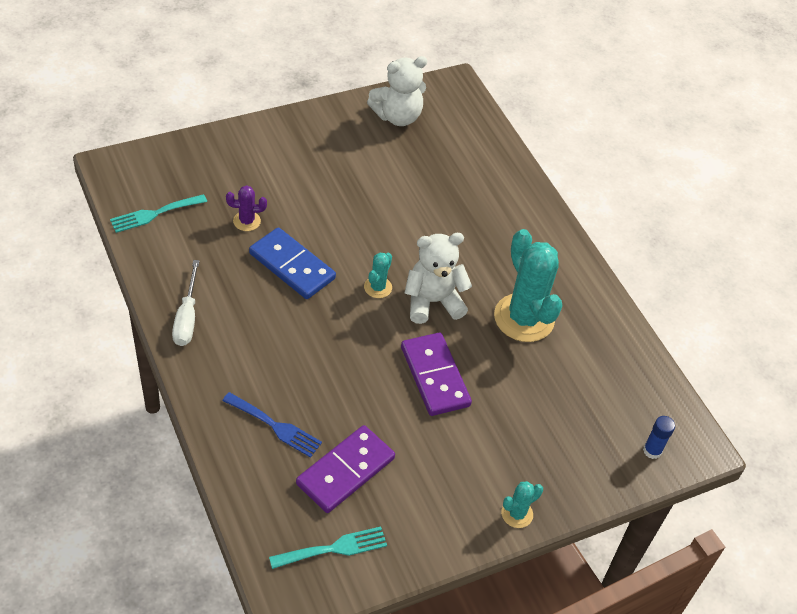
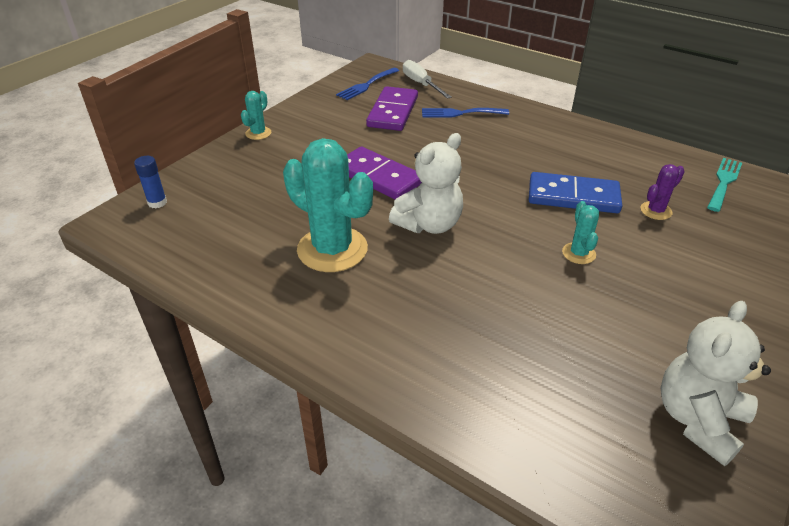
camera: 155 degrees right, 10 degrees down
(187, 317) = (593, 137): white screwdriver -> white screwdriver (421, 84)
(334, 548) = (366, 85): turquoise fork -> blue fork
(378, 287) = (487, 213): turquoise cactus -> turquoise cactus (578, 253)

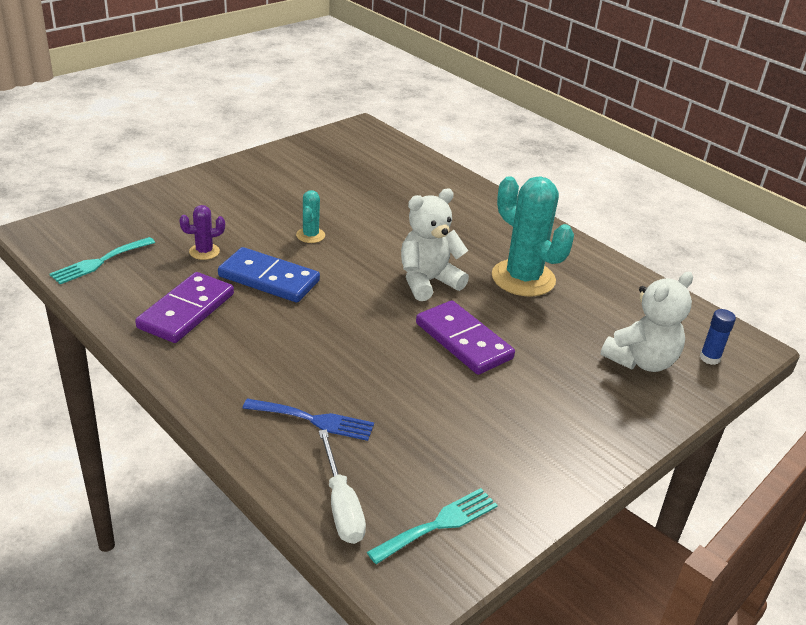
camera: 170 degrees left, 5 degrees down
(258, 133) = (616, 442): turquoise cactus -> none
(366, 85) = (439, 524): blue fork -> turquoise fork
(393, 112) = (413, 444): purple domino -> purple domino (186, 311)
(698, 419) = (320, 154): white teddy bear -> white teddy bear (641, 361)

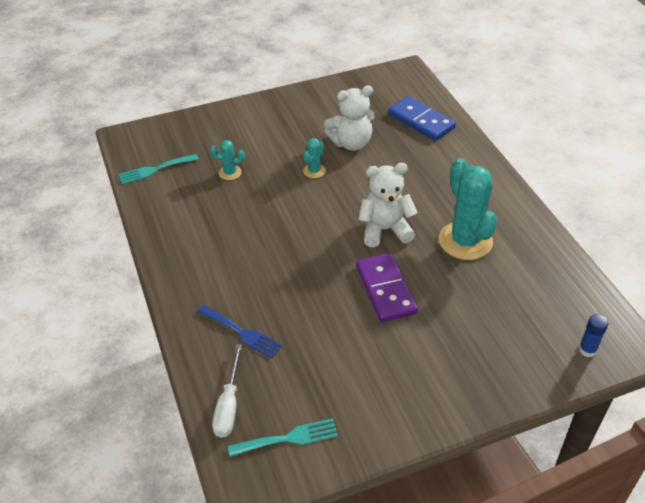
camera: 25 degrees right, 10 degrees up
(186, 311) = (195, 222): purple domino -> none
(204, 252) = (230, 173): purple cactus -> turquoise cactus
(269, 279) = (265, 205): blue domino -> blue domino (421, 121)
(641, 361) = (524, 339): white teddy bear -> white teddy bear (351, 143)

